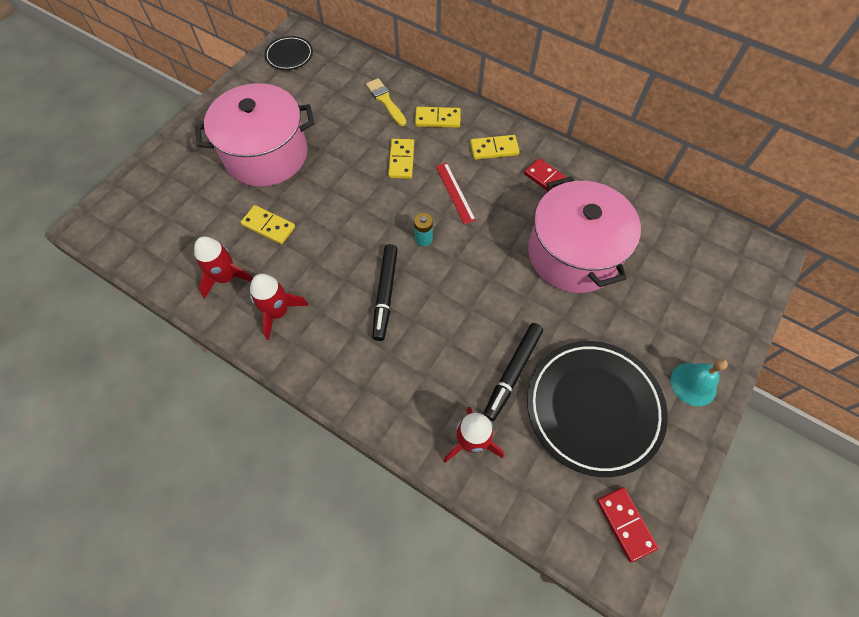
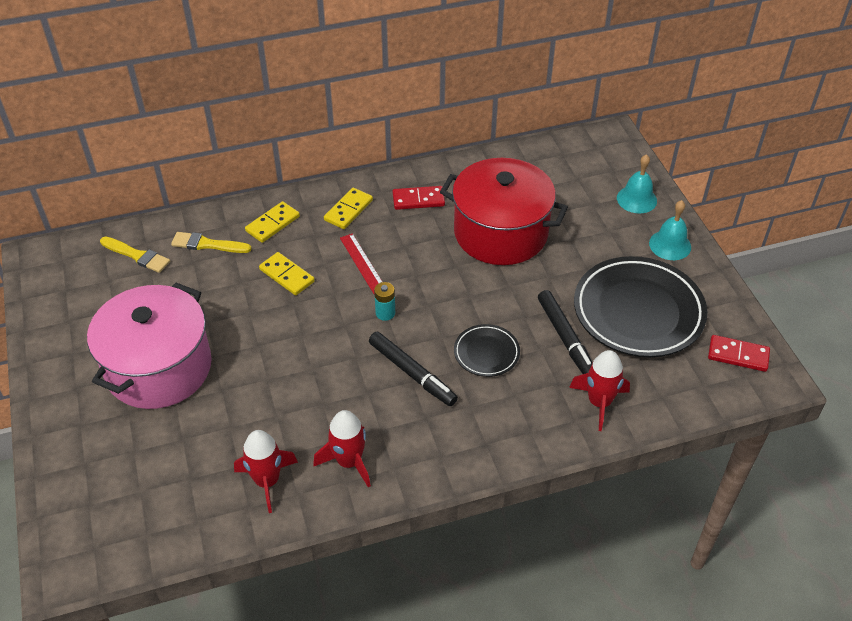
camera: 50 degrees left, 15 degrees down
(268, 226) = (246, 414): yellow domino -> none
(289, 56) = (57, 278): black plate -> black plate (486, 353)
(342, 76) = (137, 255): none -> yellow brush
(455, 192) = (362, 263): red ruler -> red ruler turned 45 degrees clockwise
(573, 254) = (500, 233): pink pot -> red pot
(716, 323) = (636, 199): none -> turquoise bell

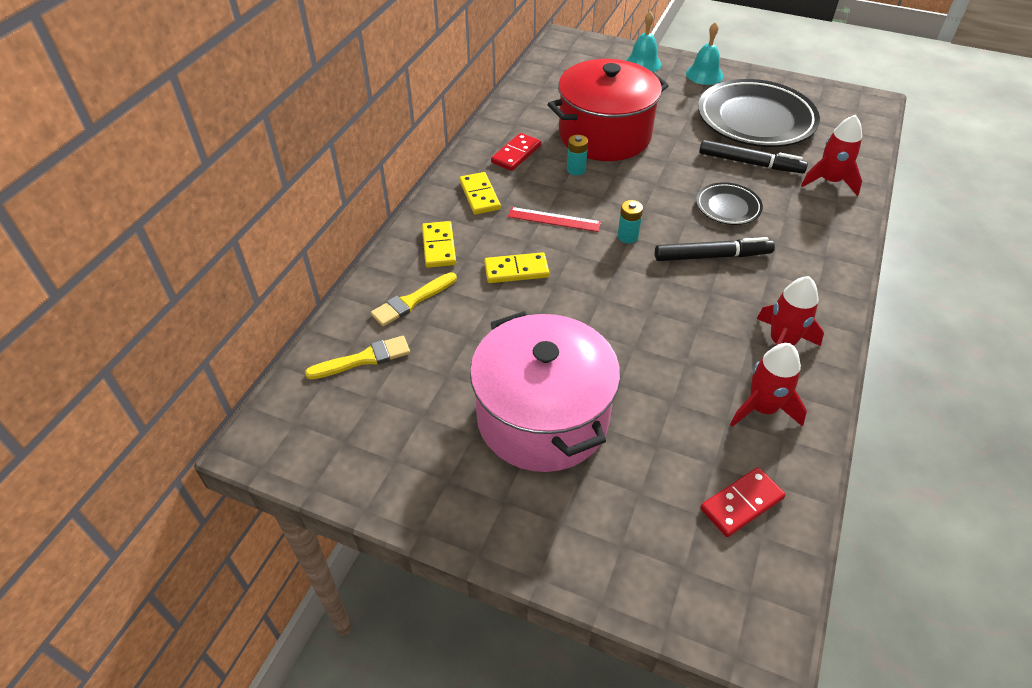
camera: 50 degrees left, 0 degrees up
(436, 242) = (576, 170): none -> turquoise battery
(738, 355) = (837, 103): red domino -> red domino (741, 503)

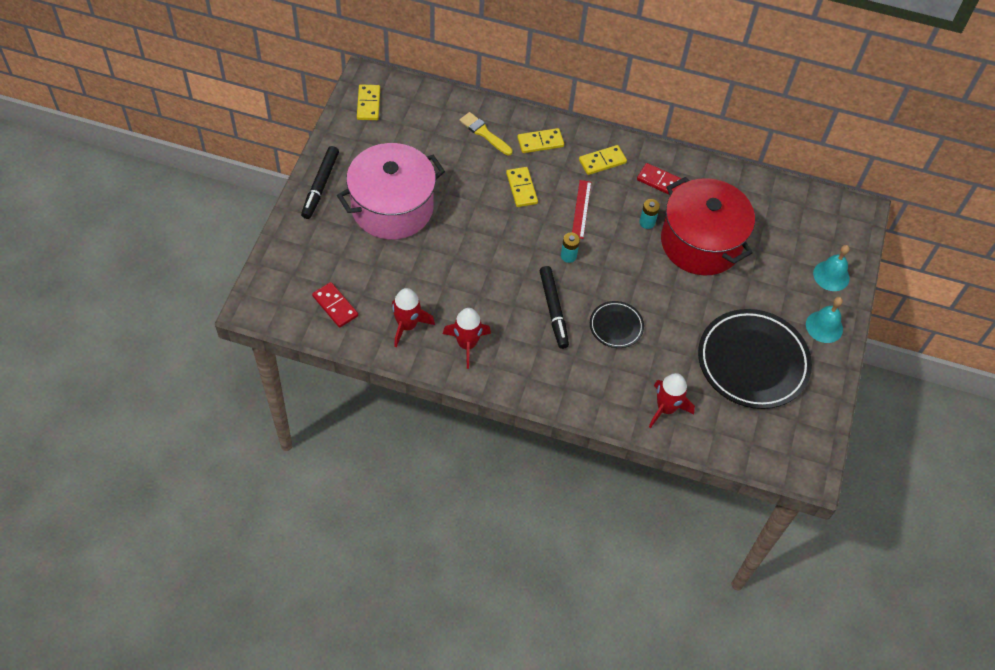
camera: 80 degrees right, 10 degrees up
(318, 442) = (368, 104): none -> yellow domino
(363, 359) = (431, 115): yellow brush -> none
(750, 163) = (681, 349): black marker -> black marker (320, 186)

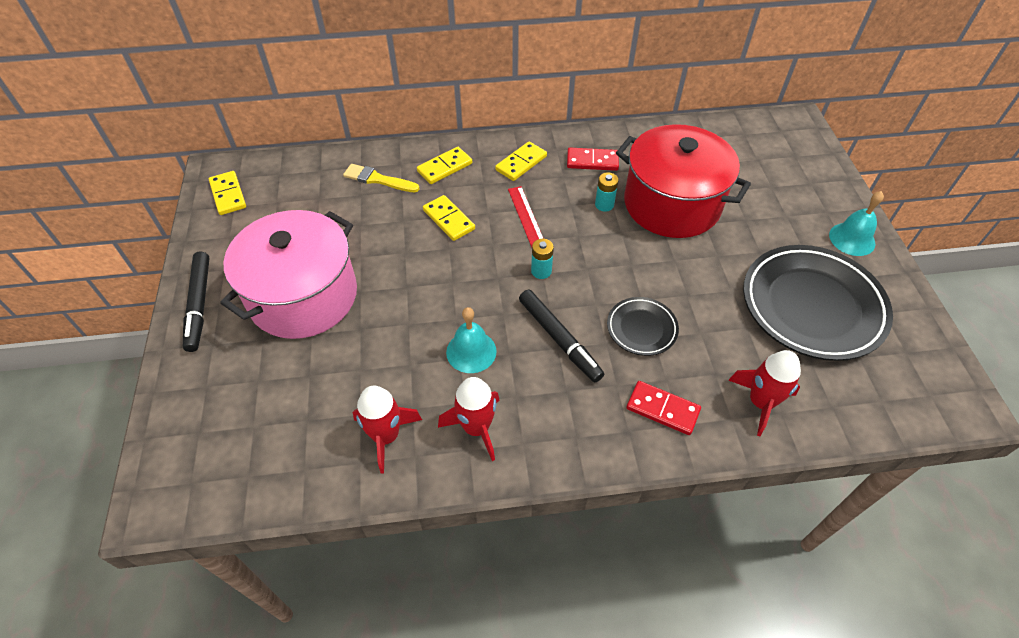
camera: 20 degrees left, 5 degrees down
(335, 306) = (275, 451): red domino -> red domino (662, 409)
(831, 275) = (819, 187): turquoise bell -> turquoise bell (471, 351)

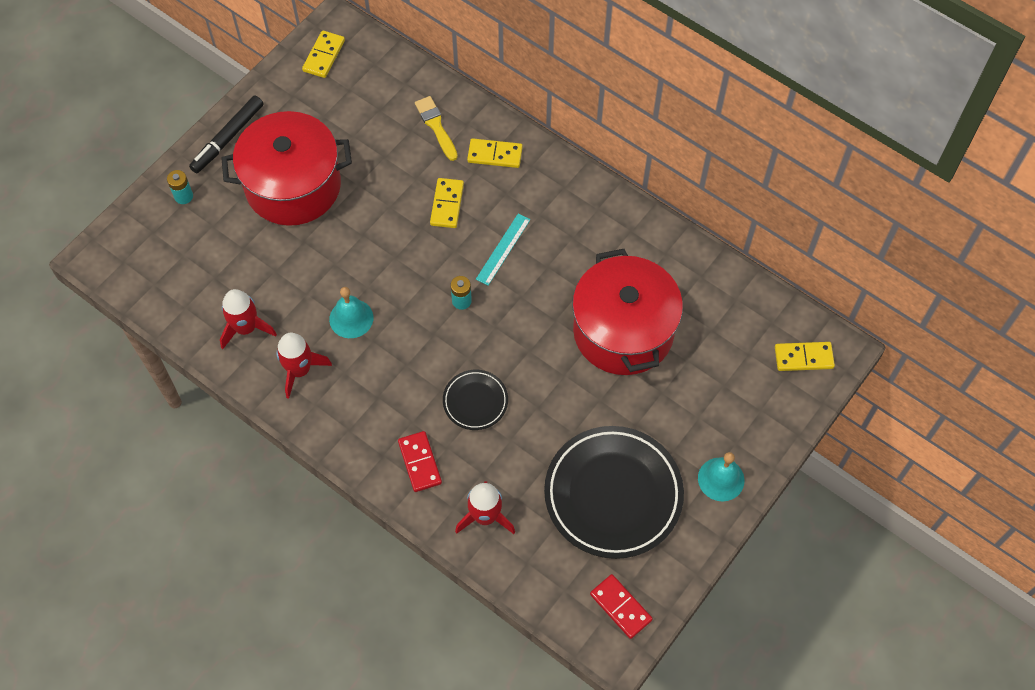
camera: 45 degrees right, 10 degrees up
(303, 296) = (293, 186): pink pot -> red pot
(521, 163) = (555, 198): yellow domino -> yellow domino (803, 357)
(526, 217) = (503, 249): red ruler -> turquoise ruler
(559, 339) = (414, 360): black marker -> none
(592, 161) = (611, 242): red domino -> red domino (620, 607)
(604, 205) = (572, 287): turquoise battery -> turquoise battery (183, 196)

